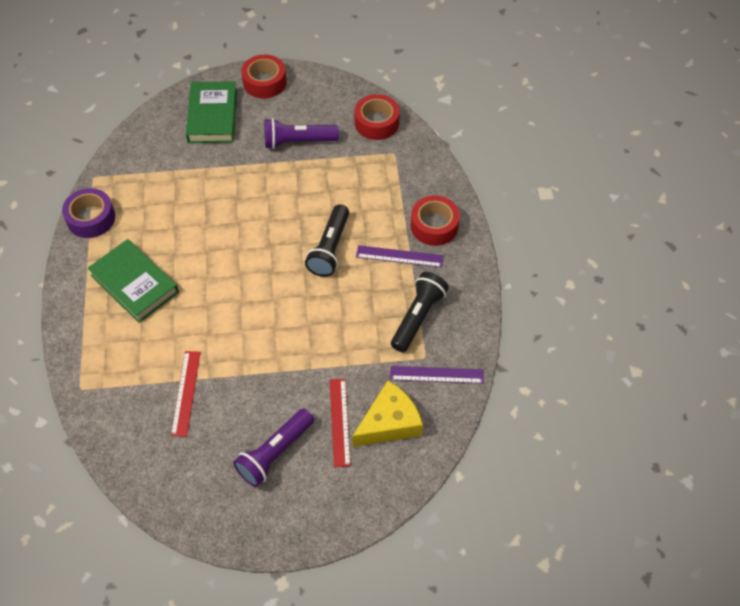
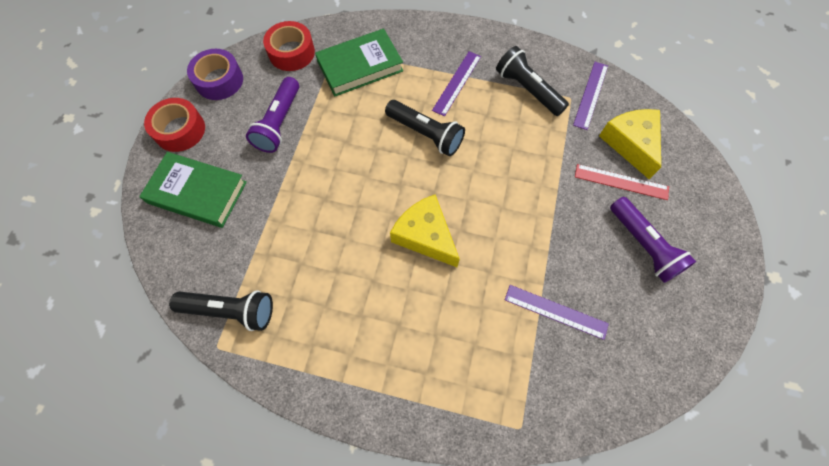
camera: 70 degrees left, 10 degrees up
(91, 218) = (280, 363): purple tape -> purple tape (219, 80)
(123, 174) = (230, 310): none -> black flashlight
(135, 283) = (396, 333): green book -> green book (360, 66)
(186, 393) = (555, 311): red ruler -> purple ruler
(226, 278) = (425, 236): none -> yellow cheese
(434, 226) = (433, 47): red tape -> none

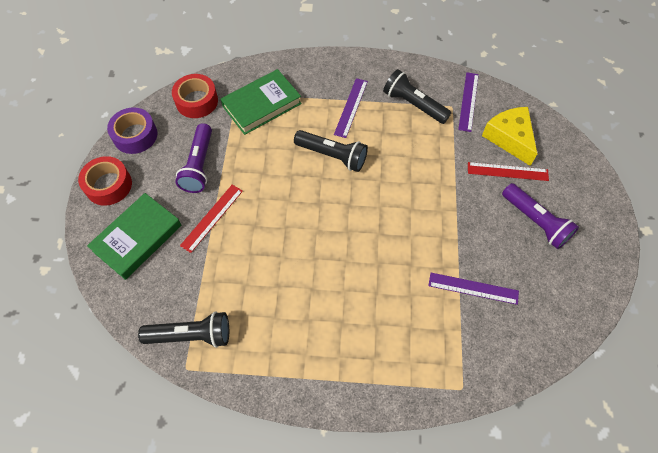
camera: 10 degrees left, 5 degrees down
(197, 193) = (137, 238): green book -> green book turned 60 degrees counterclockwise
(280, 183) = (212, 217): none -> red ruler
(425, 236) = (350, 243): yellow cheese -> none

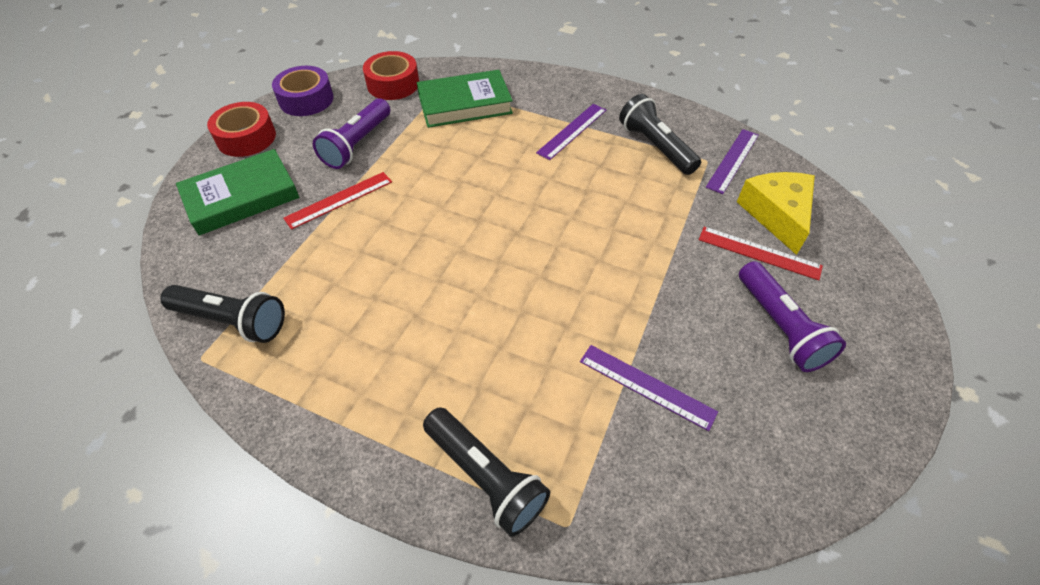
camera: 20 degrees right, 10 degrees down
(332, 156) = (522, 174): black flashlight -> black flashlight (485, 476)

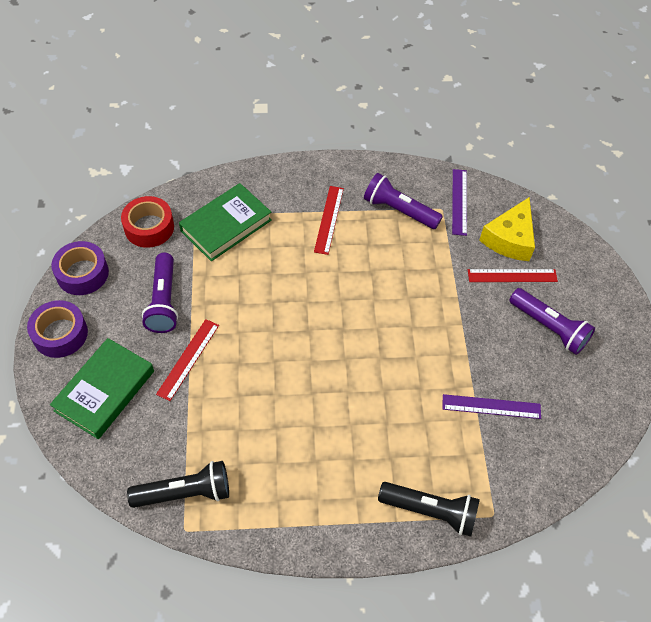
camera: 30 degrees left, 5 degrees up
(246, 138) = (60, 334): red tape -> purple tape
(572, 131) = (329, 219): purple ruler -> red ruler
(655, 147) = (399, 210): black flashlight -> purple flashlight
(777, 215) = (509, 239): yellow cheese -> yellow cheese turned 120 degrees counterclockwise

